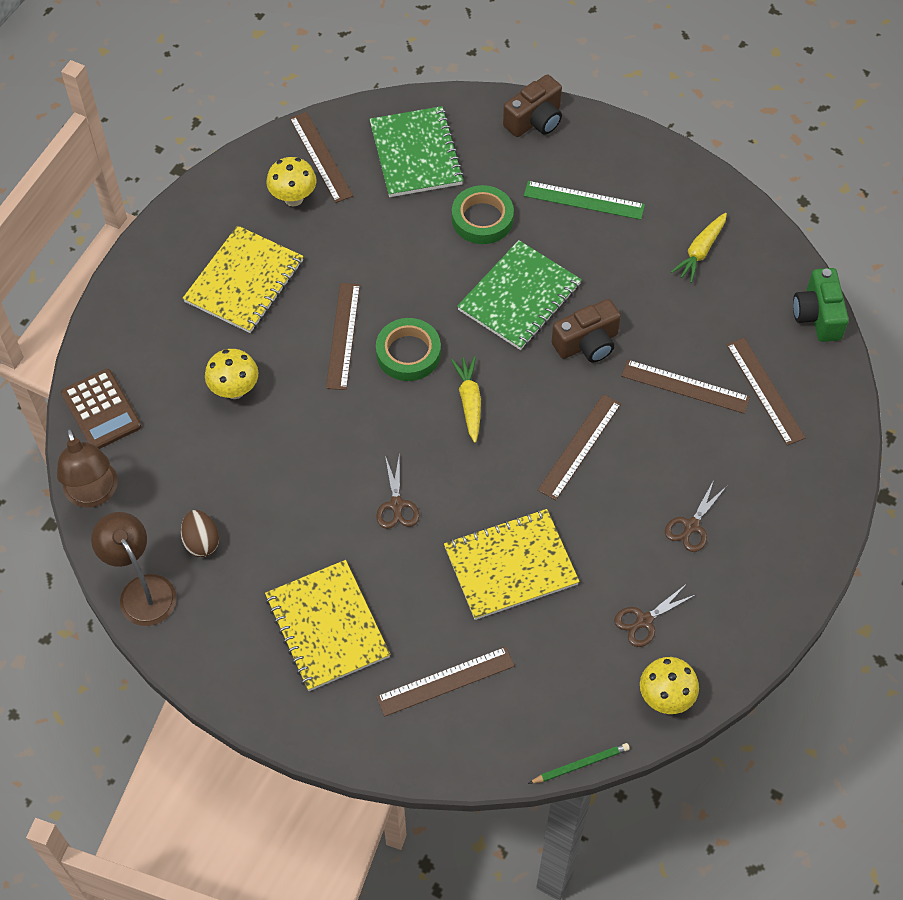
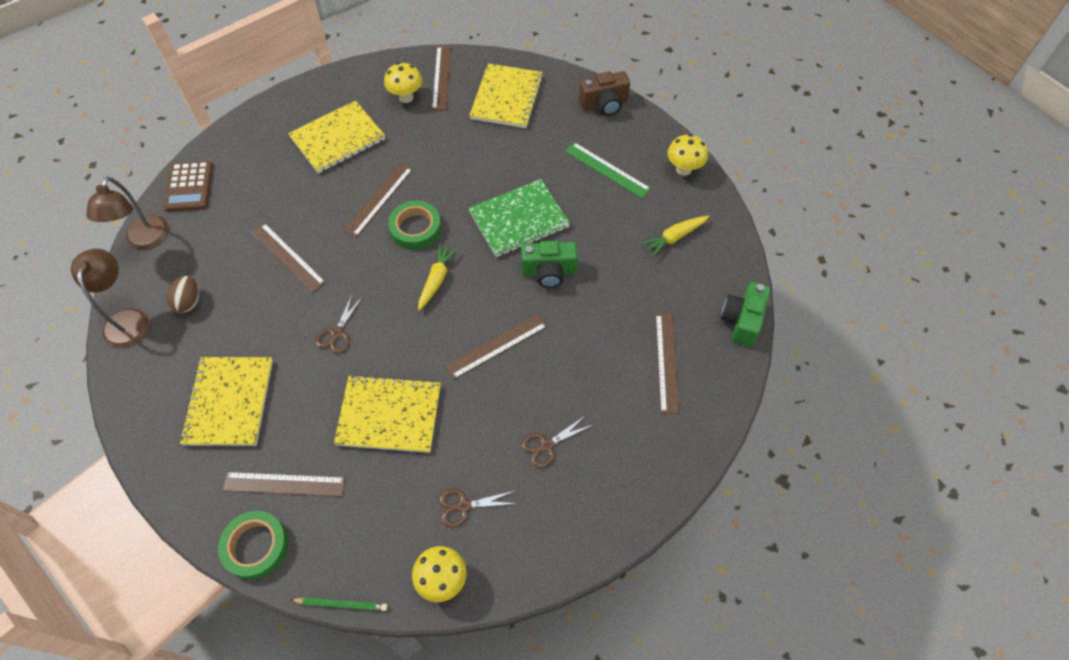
camera: 25 degrees right, 0 degrees up
(235, 390) = (282, 207): yellow mushroom -> yellow mushroom (683, 169)
(416, 154) = (507, 98): green notebook -> yellow notebook
(482, 219) = (526, 156): green tape -> green tape (256, 546)
(587, 343) = (549, 272): brown camera -> green camera
(685, 386) = (605, 333): brown ruler -> brown ruler (288, 257)

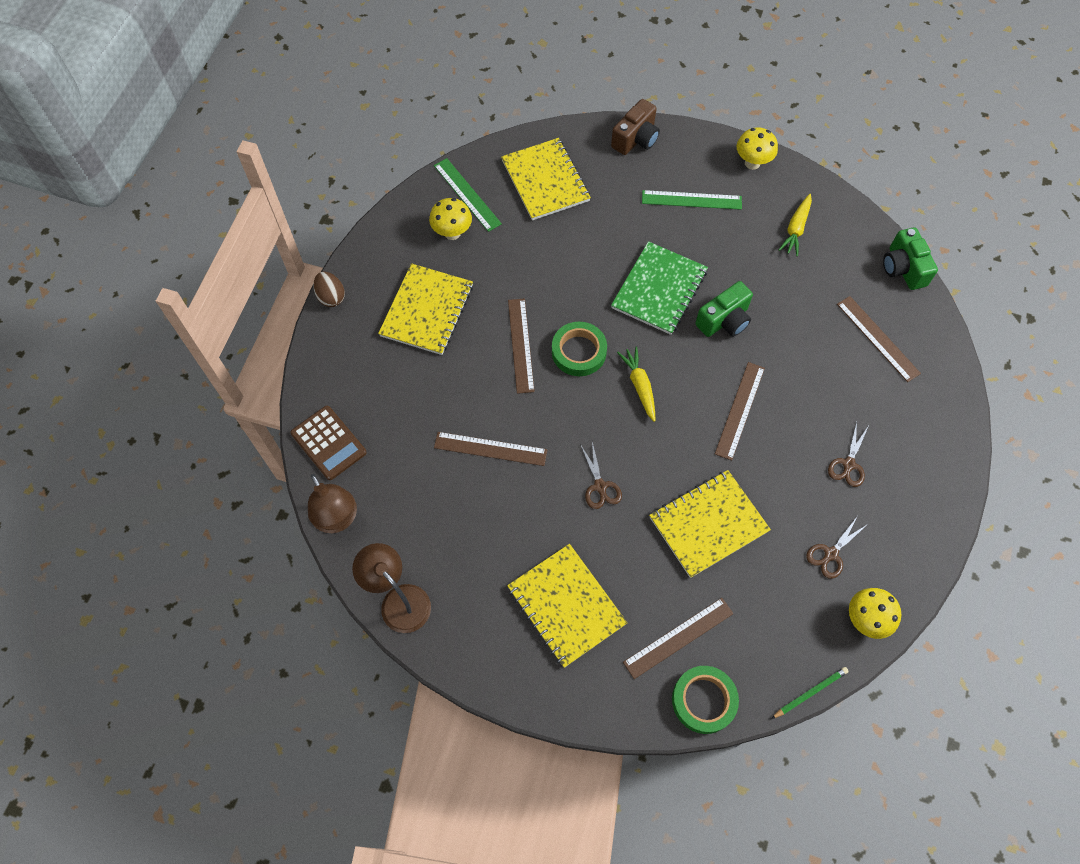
camera: 35 degrees left, 5 degrees up
(189, 302) = (441, 547): brown egg -> brown egg (331, 297)
(441, 77) = (467, 194): brown ruler -> green ruler

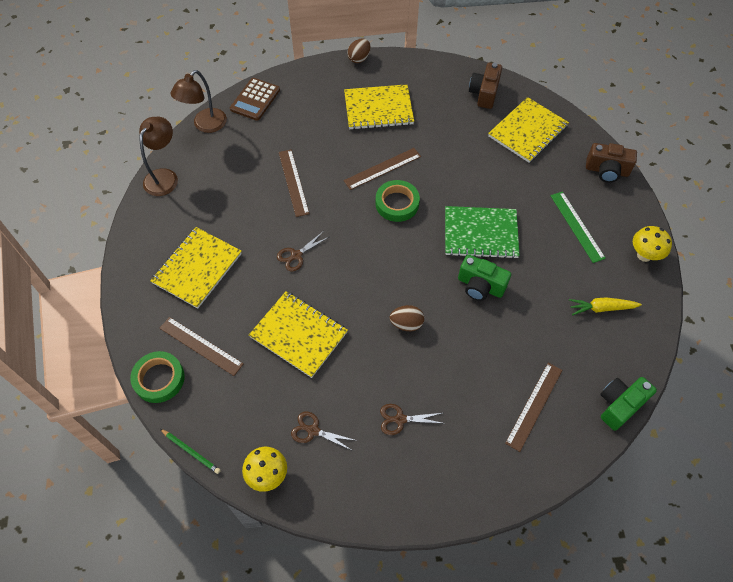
camera: 65 degrees right, 5 degrees down
(452, 233) = (447, 98): yellow mushroom -> none
(467, 194) = (484, 93): green ruler -> brown camera
(639, 386) = (390, 250): yellow carrot -> none
(740, 410) = (406, 324): brown ruler -> brown egg

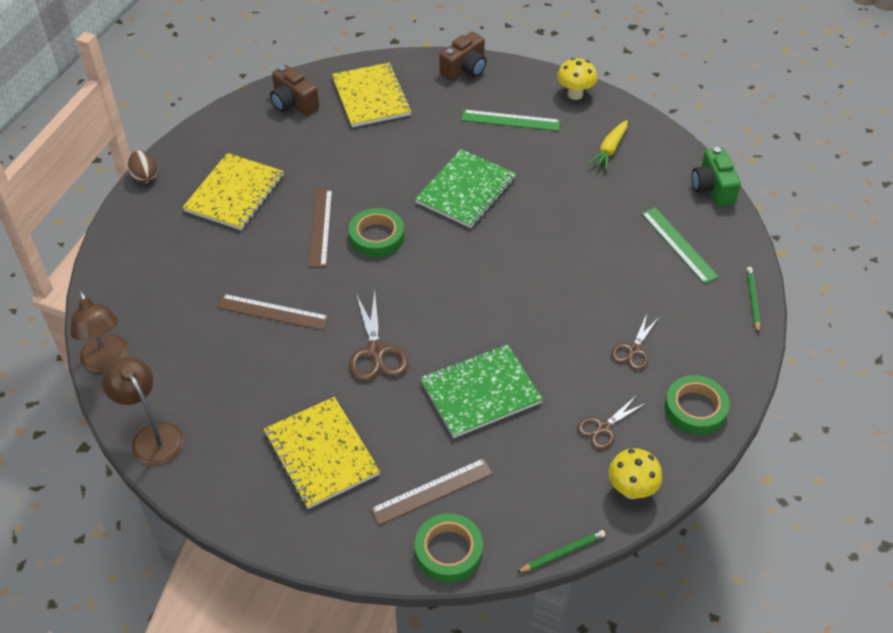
camera: 60 degrees left, 10 degrees down
(255, 99) = (114, 296): brown calculator -> none
(296, 255) = (376, 352): brown scissors -> brown scissors, size x1.55
(299, 334) = (480, 392): yellow notebook -> green notebook
(370, 490) = (695, 408): none -> green tape
(406, 324) = (529, 296): brown egg -> none
(480, 286) = (526, 220): green camera -> none
(513, 490) = (752, 300): none -> green pencil
(534, 405) = (678, 245): brown ruler -> green ruler

